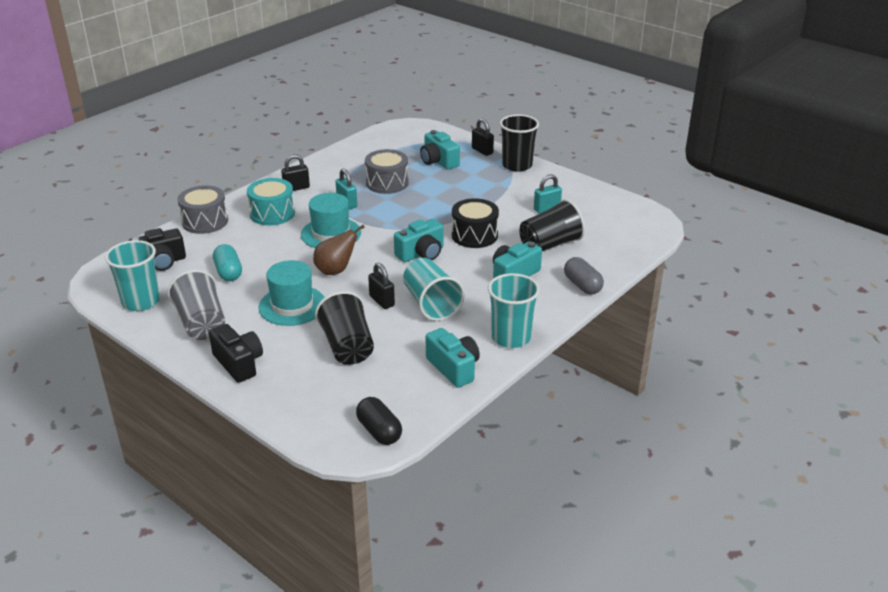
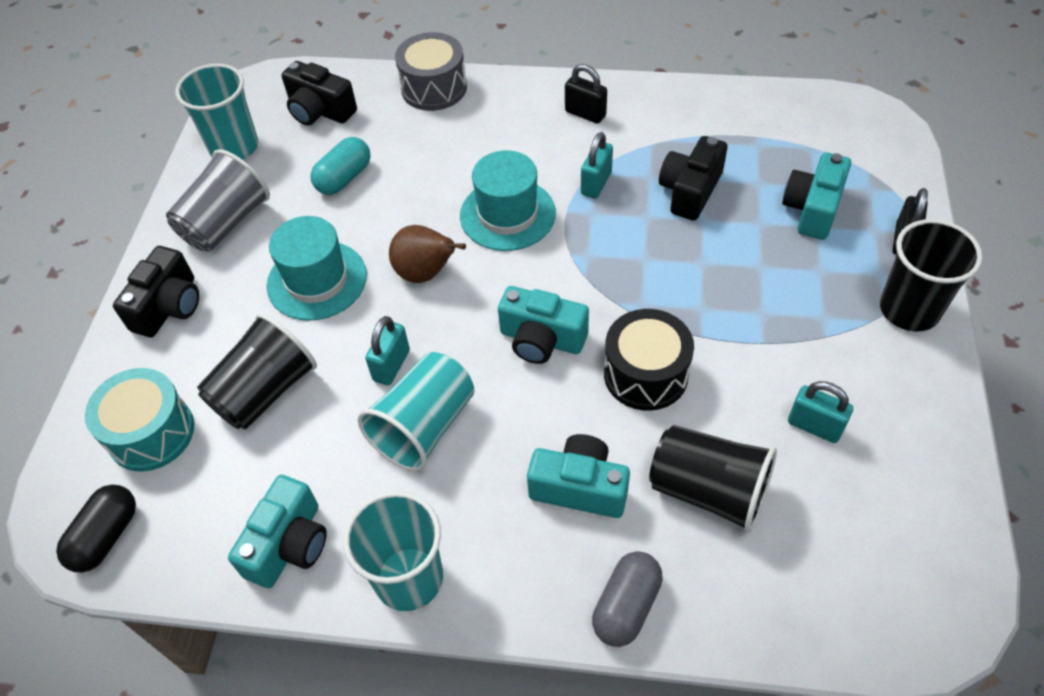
camera: 60 degrees right, 20 degrees up
(272, 213) = (504, 131): turquoise drum -> turquoise drum (151, 433)
(382, 301) = (391, 365): black padlock -> turquoise padlock
(387, 183) = (690, 191): grey drum -> black camera

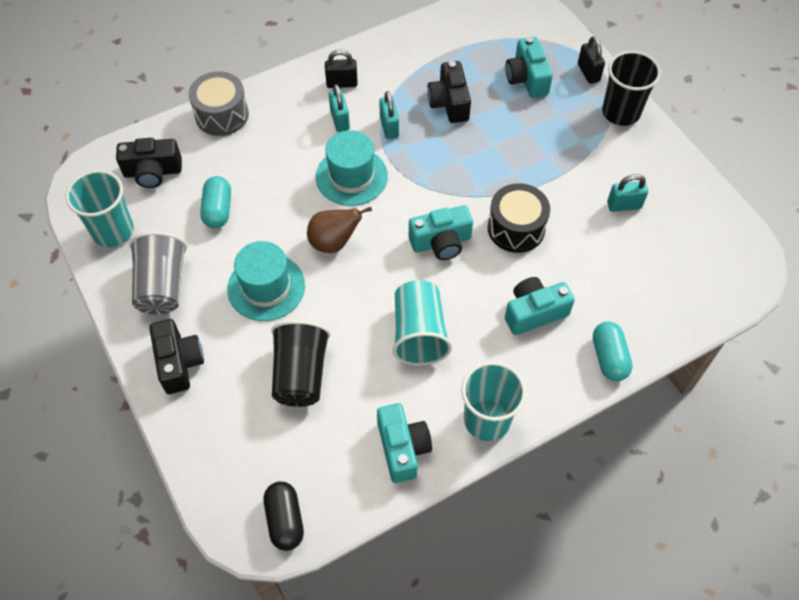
camera: 40 degrees left, 5 degrees up
(151, 433) = (250, 445): turquoise drum -> none
(391, 365) = (365, 310): turquoise padlock -> turquoise padlock (340, 120)
(626, 606) = (609, 357): grey capsule -> turquoise capsule
(708, 491) = (600, 272): black cup -> none

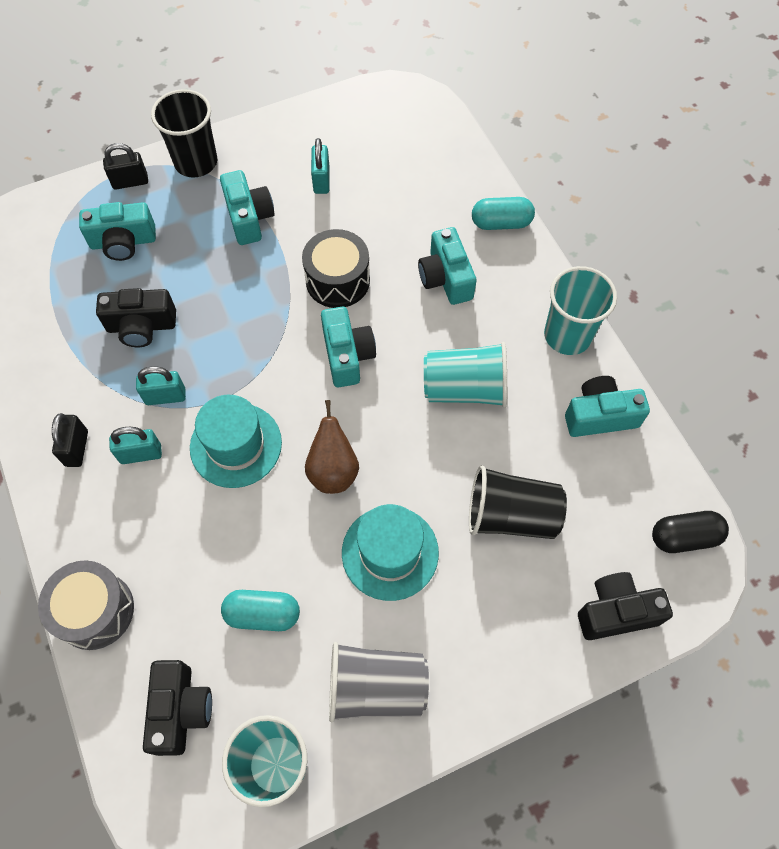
camera: 85 degrees left, 5 degrees up
(179, 363) = (491, 660): black camera -> black camera (616, 612)
(569, 157) = (249, 218): none -> turquoise camera

